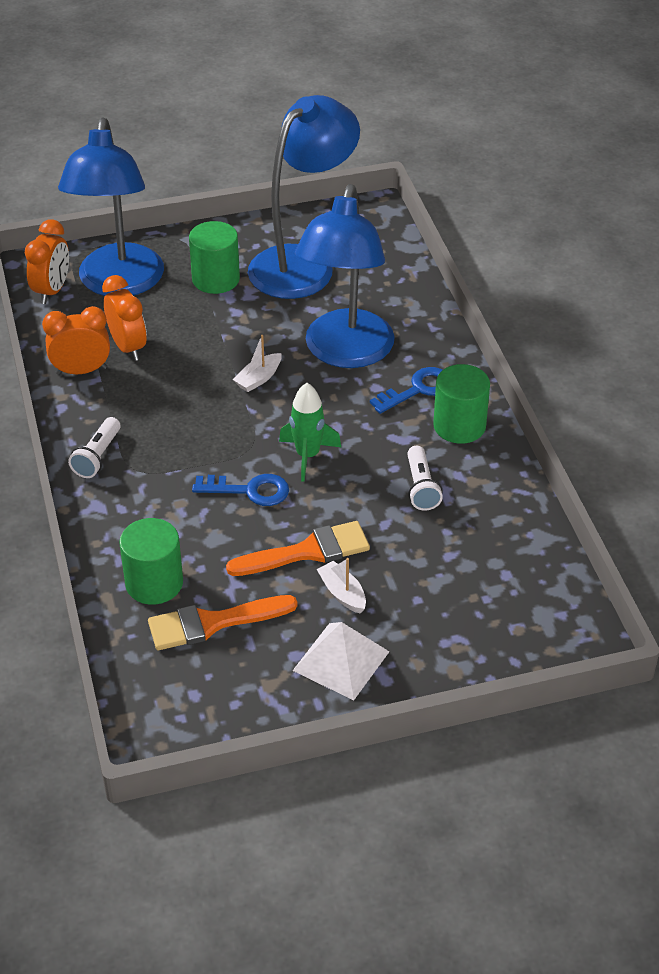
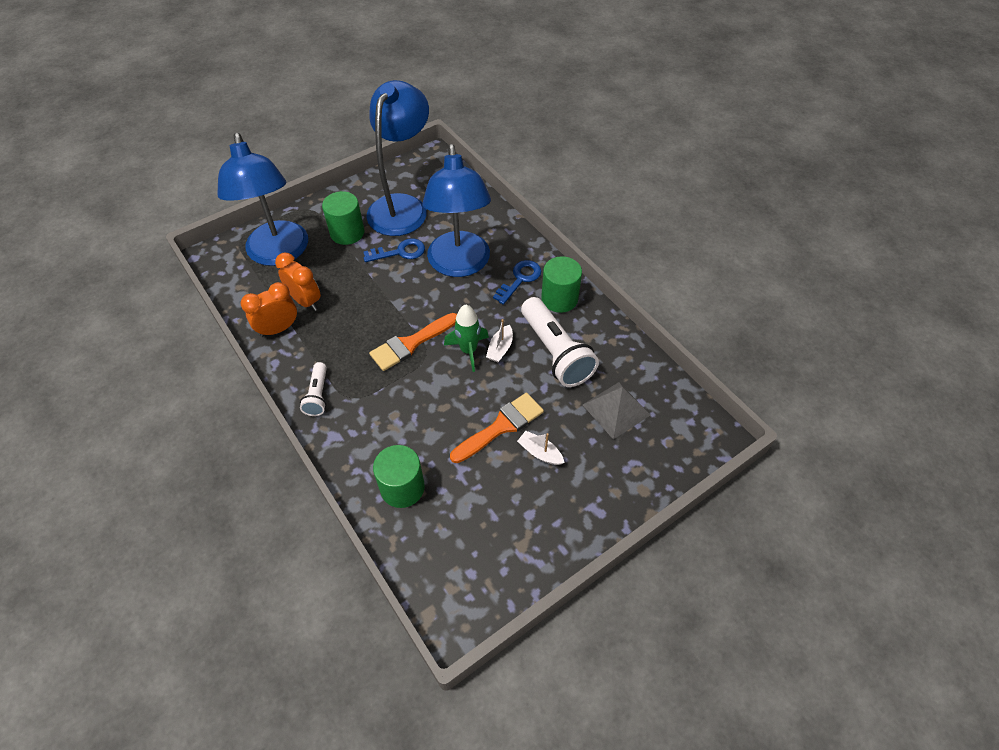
camera: 20 degrees left, 10 degrees up
(52, 291) = (232, 271): orange clock -> none
(213, 623) = (459, 507): orange brush -> orange brush (411, 343)
(249, 490) = (439, 390): blue key -> blue key (399, 252)
(258, 378) = (409, 300): white boat -> white boat (500, 348)
(341, 661) = (563, 508): white pyramid -> none
(421, 487) = (555, 352): white flashlight -> white flashlight, size x1.89
(467, 573) = (616, 409): none -> grey pyramid

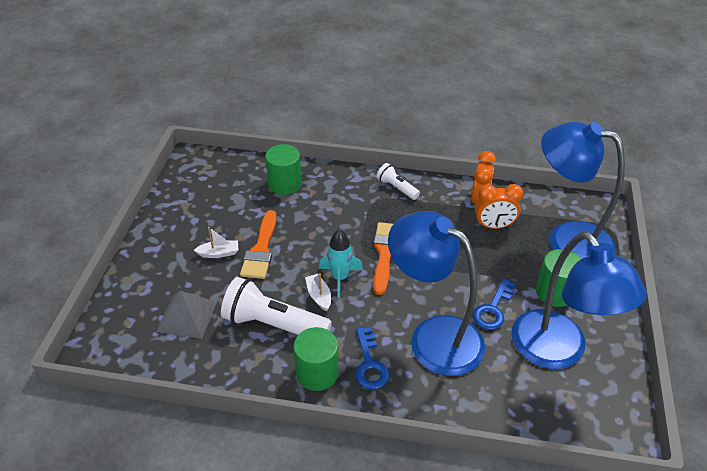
camera: 135 degrees right, 10 degrees down
(468, 350) = (340, 278): green rocket -> turquoise rocket

